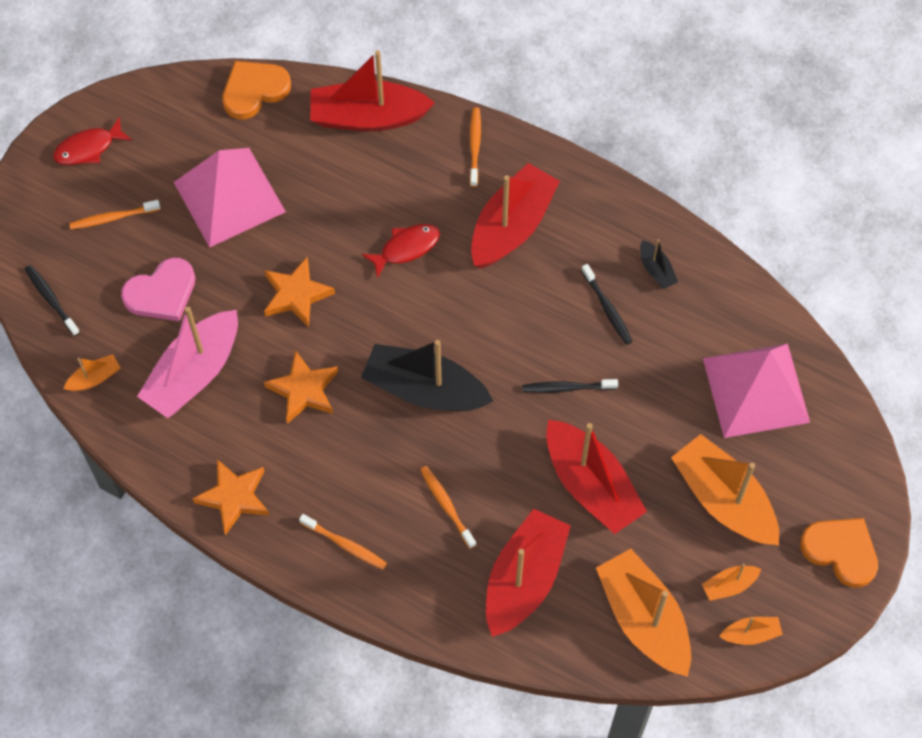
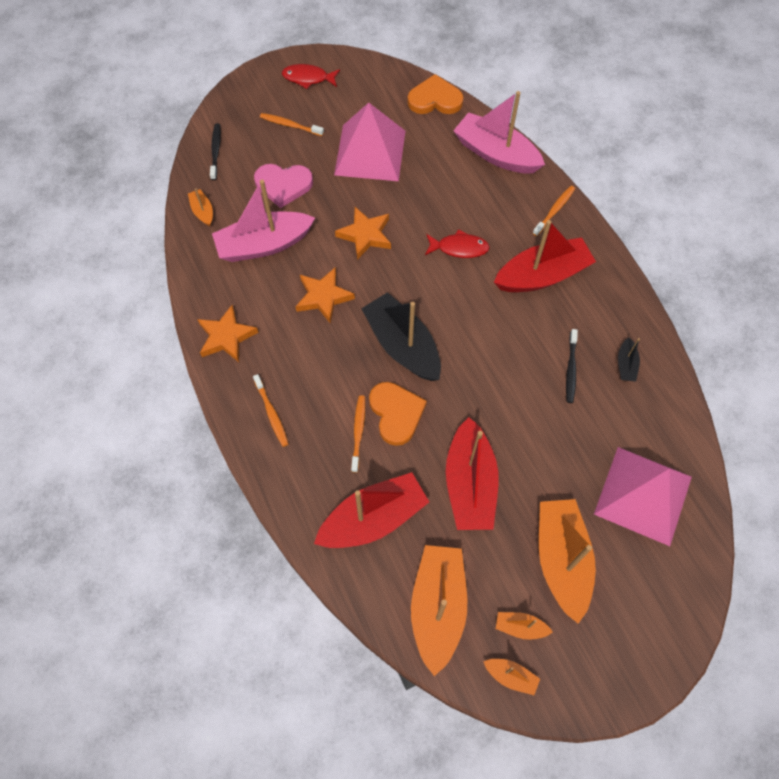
camera: 35 degrees right, 0 degrees up
(94, 378) = (202, 211): orange boat -> orange boat turned 120 degrees counterclockwise
(368, 117) = (496, 154): red boat -> pink boat
(567, 388) = (502, 405): black toothbrush -> none
(841, 551) = (627, 661): orange heart -> orange heart (396, 413)

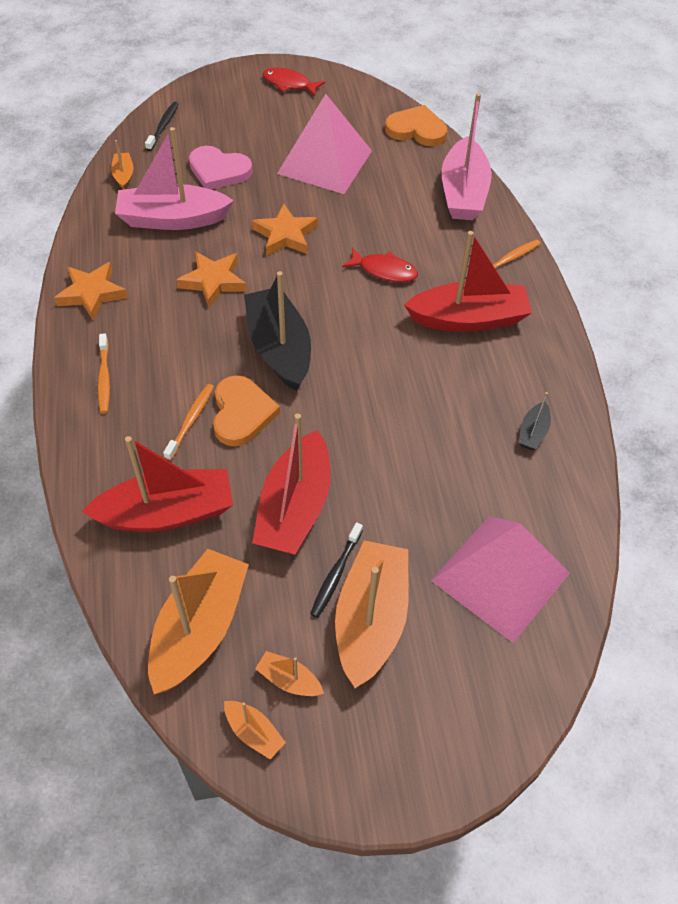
camera: 15 degrees right, 10 degrees down
(290, 125) = (251, 120): orange toothbrush -> none
(496, 154) = (463, 192): pink boat -> pink boat turned 135 degrees counterclockwise
(571, 369) = (464, 420): black toothbrush -> black toothbrush (335, 574)

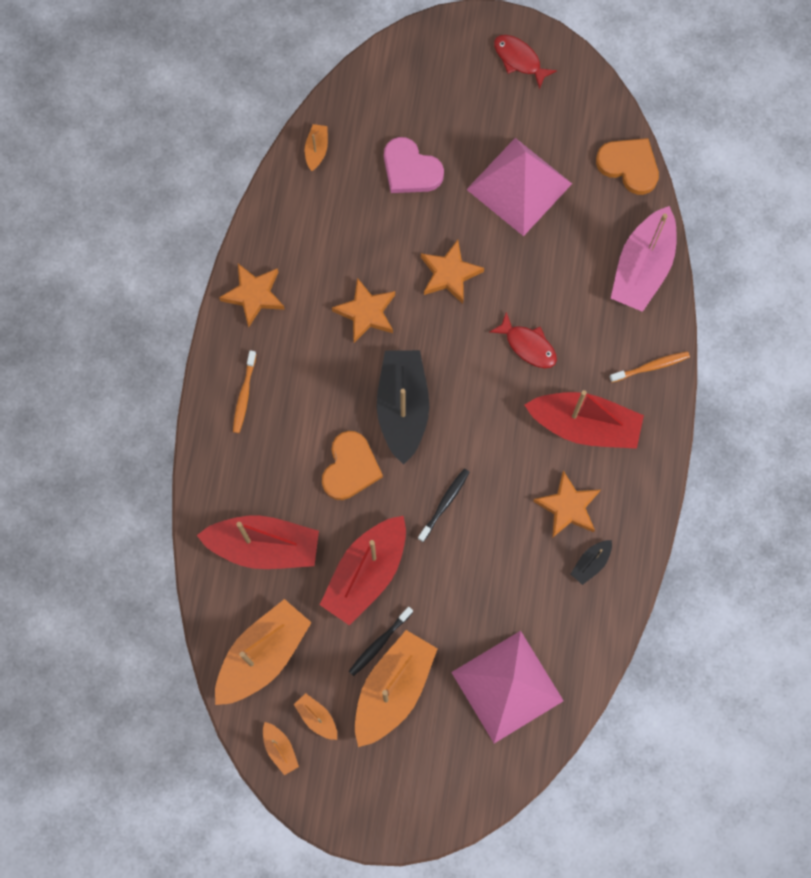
camera: 20 degrees right, 20 degrees up
(163, 126) = (372, 89): black toothbrush -> black toothbrush (445, 503)
(173, 219) = (349, 223): pink boat -> none
(191, 420) = (306, 462): orange toothbrush -> none
(485, 389) = (568, 507): none -> orange star

